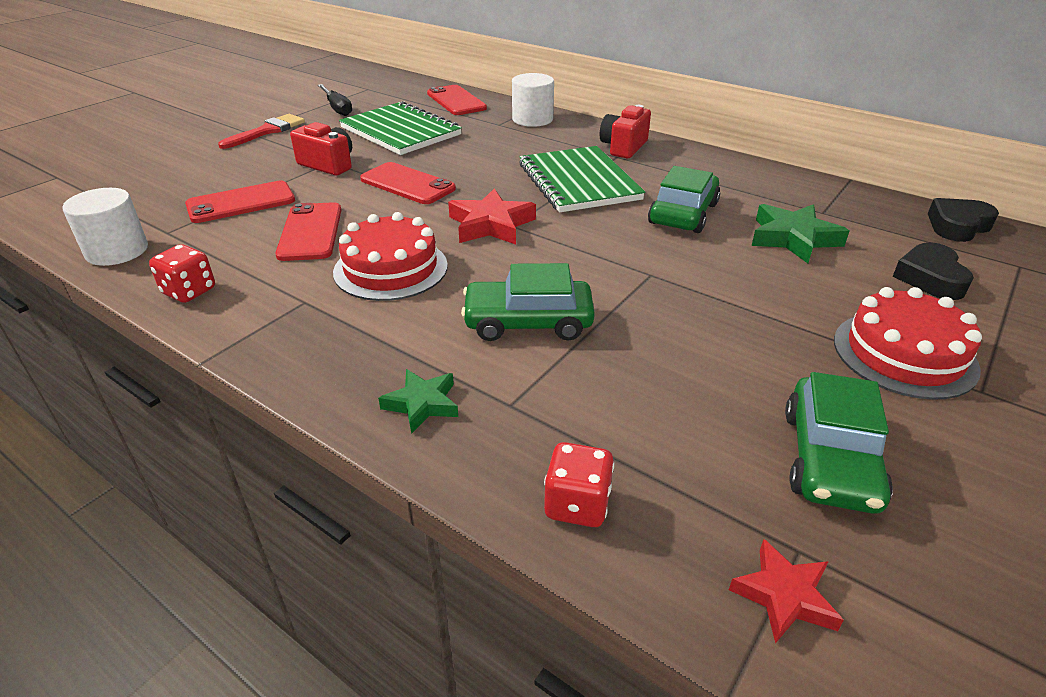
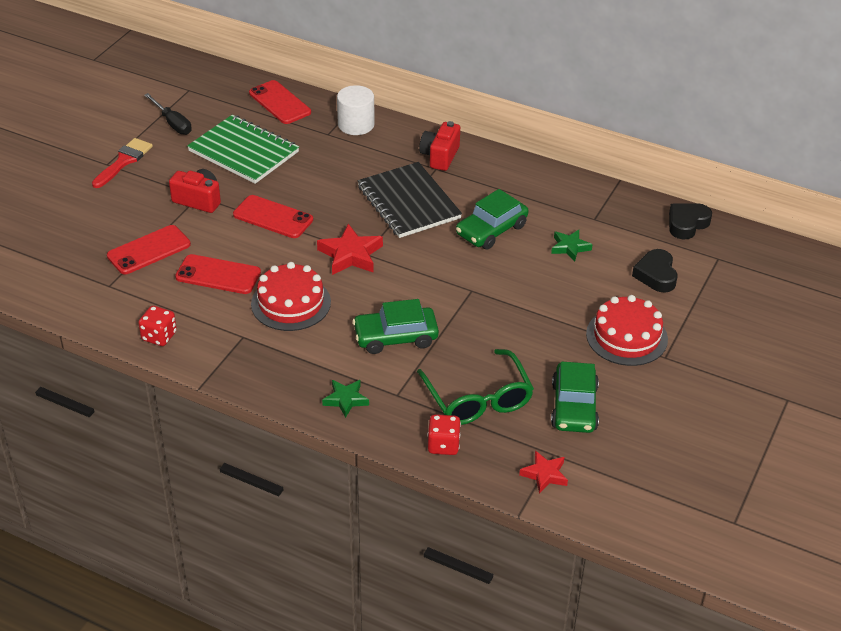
camera: 10 degrees left, 5 degrees up
(117, 251) = (83, 307): white cylinder -> none
(310, 232) = (218, 275): red phone -> red phone turned 60 degrees counterclockwise
(578, 182) = (409, 202): green notebook -> black notebook
(650, 426) = (478, 399): none -> green glasses
(683, 214) = (491, 230): green car -> green car turned 150 degrees counterclockwise
(793, 238) = (570, 247): green star -> green star, size x0.63

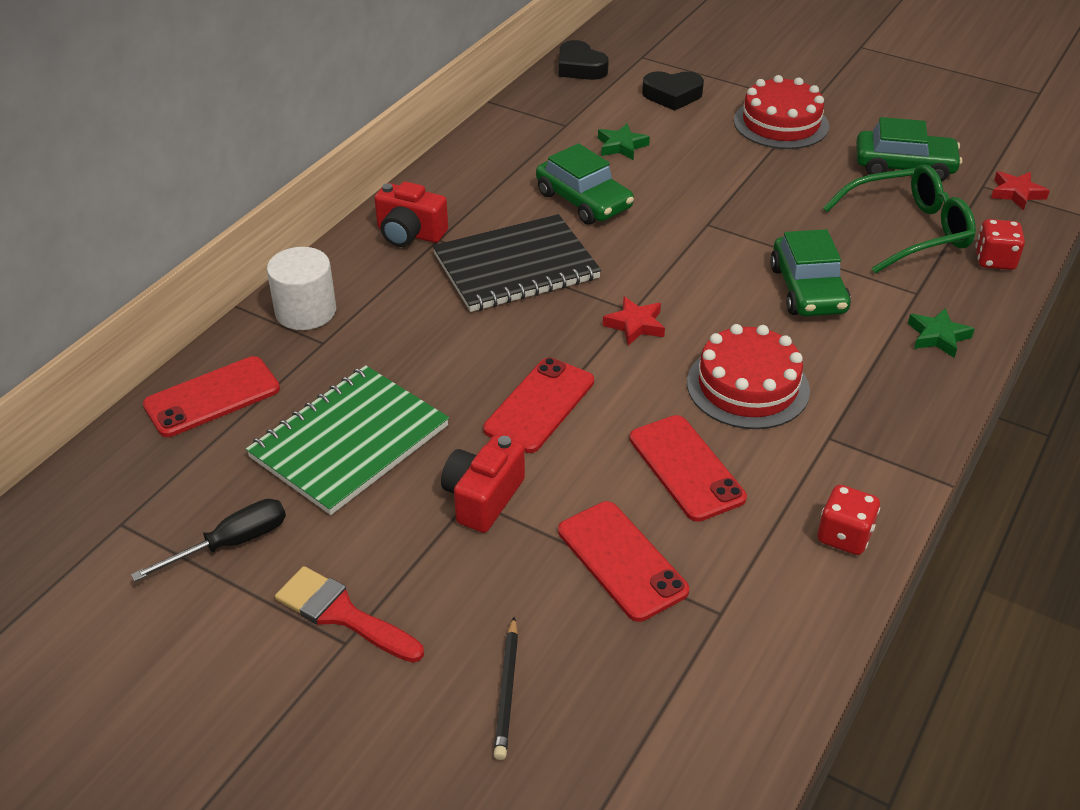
camera: 85 degrees left, 0 degrees up
(71, 214) = (506, 691): none -> black pencil
(218, 275) = (686, 468): red phone -> red phone turned 45 degrees counterclockwise
(351, 255) = (635, 325): red star -> red star, size x0.63

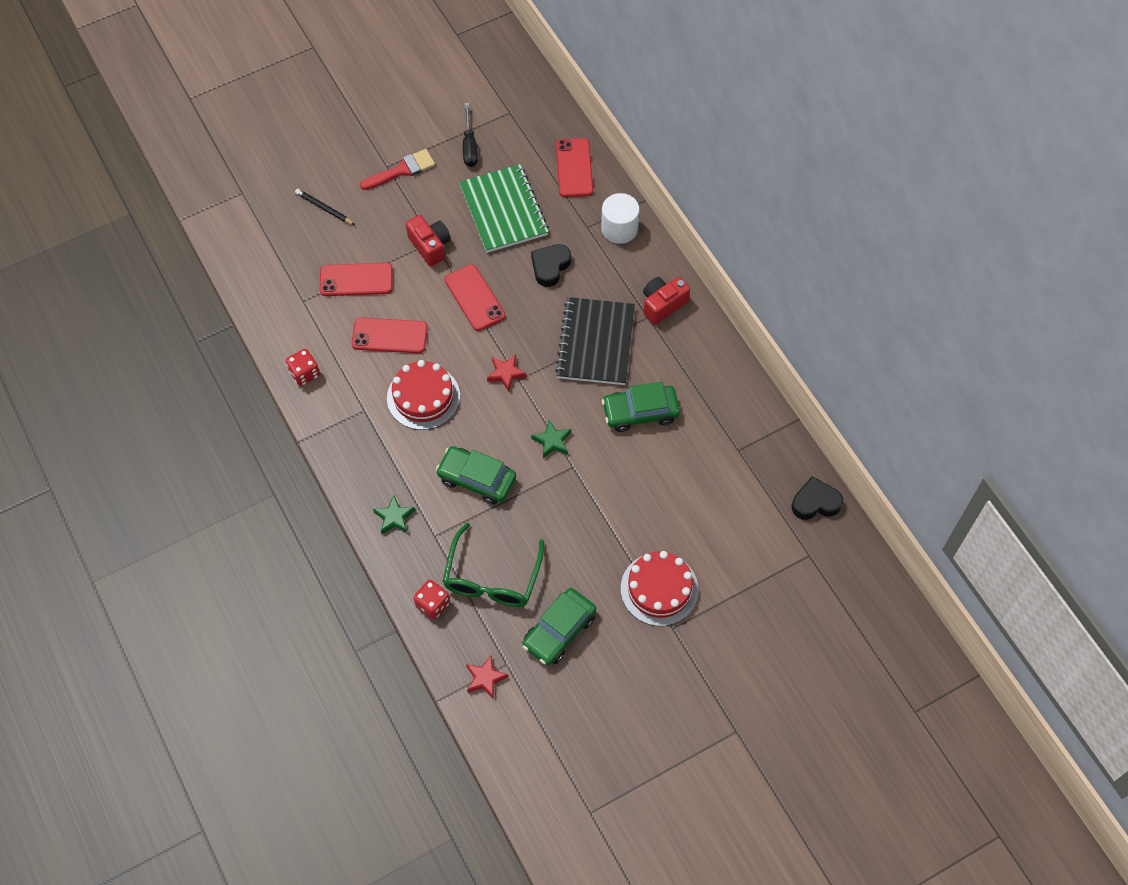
camera: 120 degrees right, 20 degrees up
(621, 146) = (691, 469): green star -> green star (552, 441)
(672, 95) = (739, 541): black heart -> black heart (550, 267)

